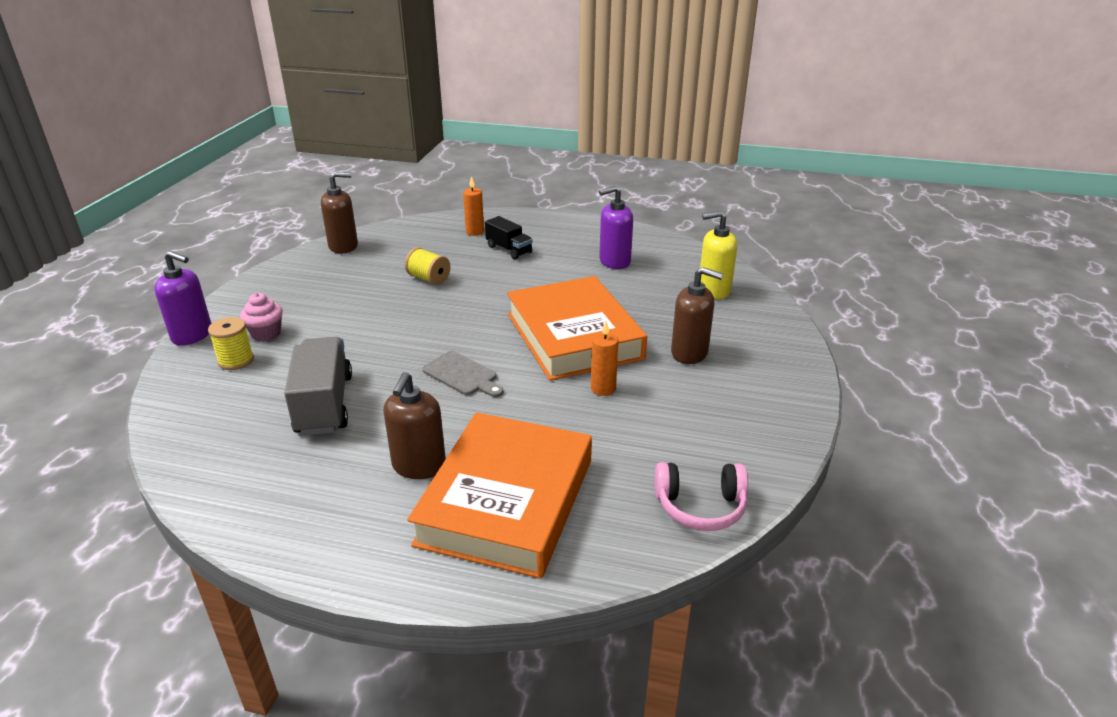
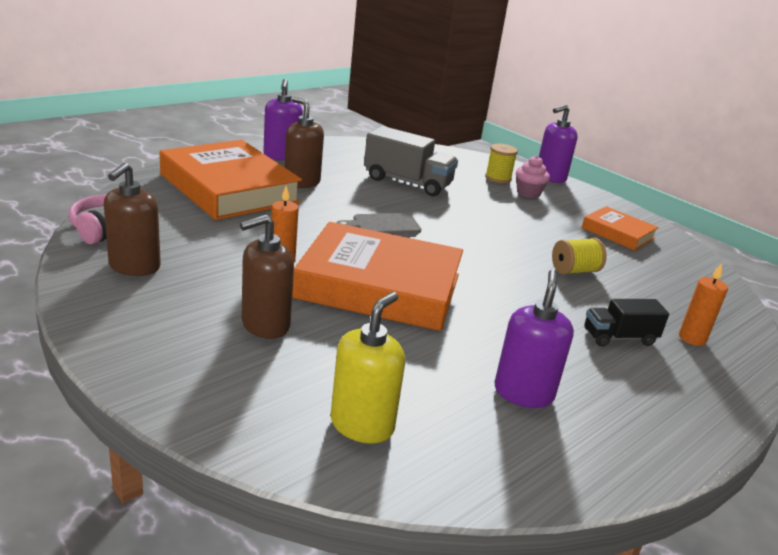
camera: 120 degrees right, 5 degrees down
(321, 277) = (618, 233): none -> orange book
(343, 246) = (688, 260): brown soap dispenser -> brown soap dispenser (134, 266)
(344, 529) = (281, 156): none -> purple soap dispenser

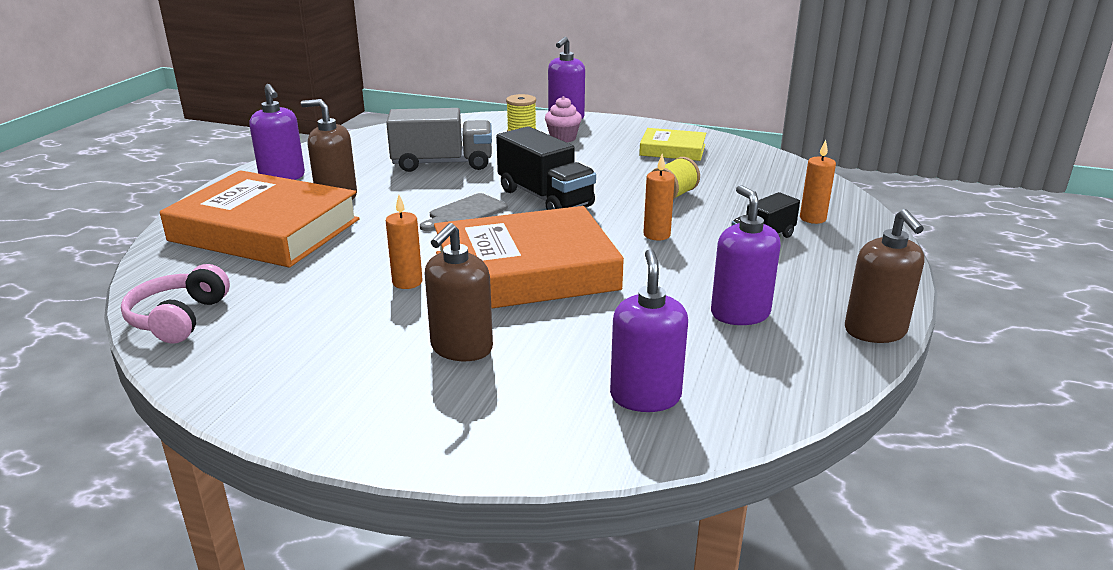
camera: 25 degrees left, 0 degrees up
(134, 266) = (257, 346): brown soap dispenser -> brown soap dispenser (875, 331)
(362, 425) = (645, 396): yellow soap dispenser -> purple soap dispenser
(459, 235) = (545, 198): none -> black truck
(522, 298) = (656, 235): none -> orange candle
(618, 233) = (672, 150): orange book -> yellow book

